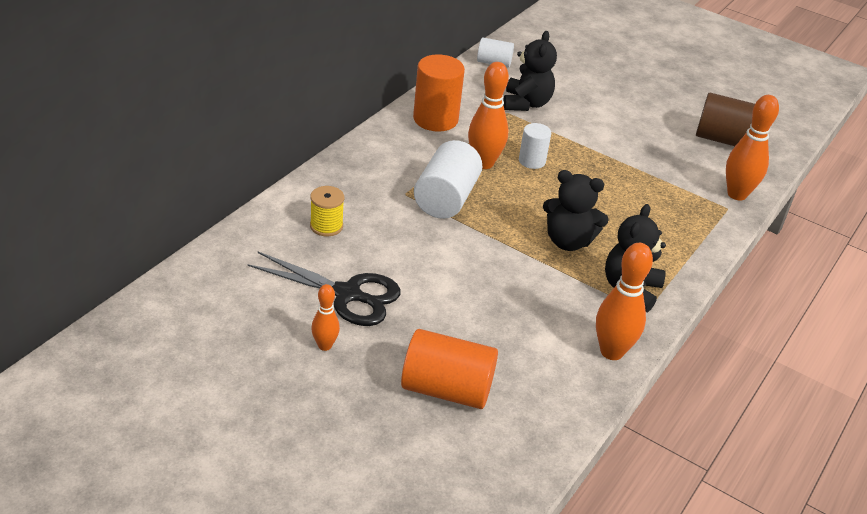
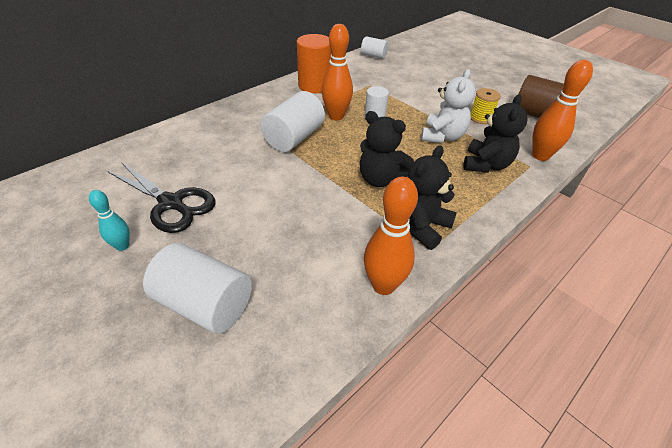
camera: 15 degrees right, 5 degrees up
(325, 345) = (122, 246): orange bowling pin -> turquoise bowling pin
(326, 226) = (190, 149): yellow spool -> yellow spool (480, 118)
(447, 389) = (205, 304): orange cylinder -> white cylinder
(526, 103) = (386, 81): black teddy bear -> black teddy bear (486, 165)
(621, 180) = (442, 136): none -> white teddy bear

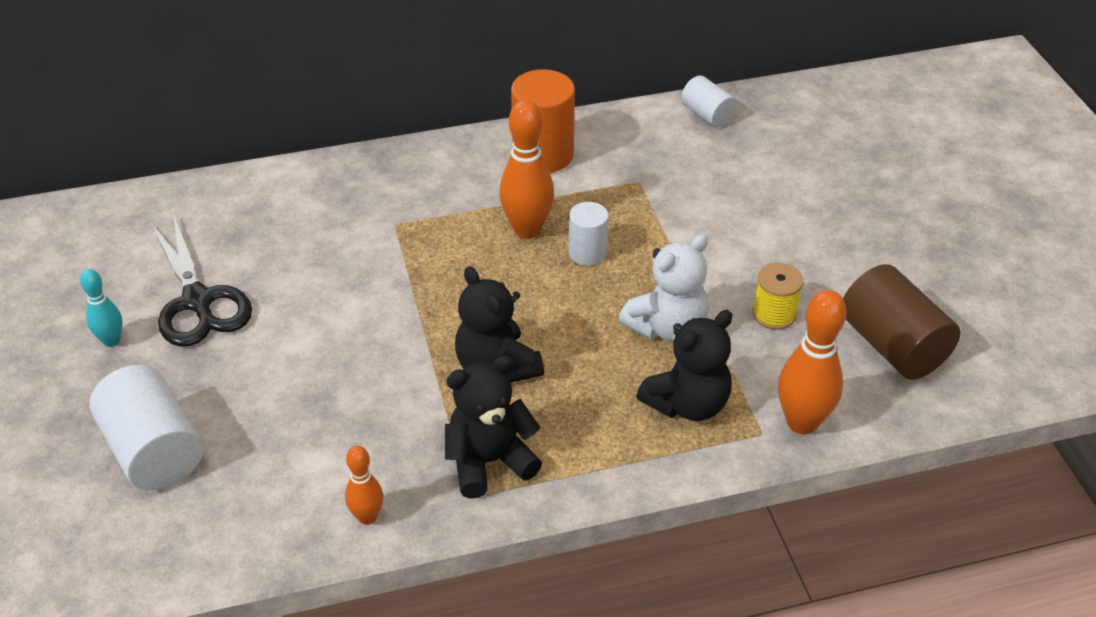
camera: 30 degrees right, 0 degrees up
(294, 138) = (430, 250): white cylinder -> none
(383, 285) = (367, 517): orange bowling pin -> orange bowling pin, size x0.57

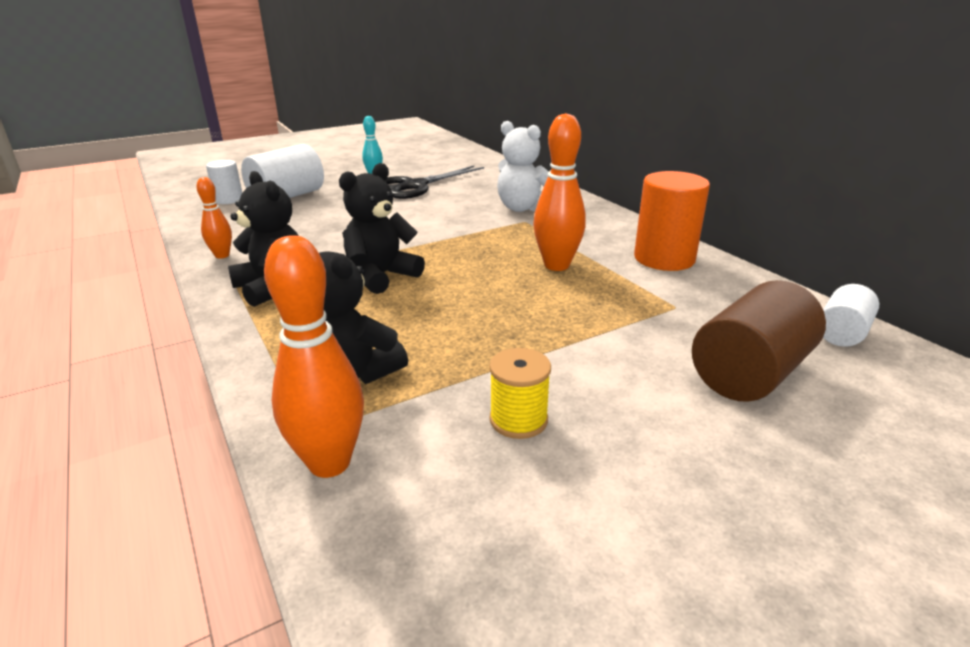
camera: 75 degrees right, 15 degrees down
(587, 253) = (546, 294): white cylinder -> white cylinder (229, 200)
(667, 327) = (462, 348): white teddy bear -> white teddy bear (523, 208)
(892, 346) = (507, 549): brown cylinder -> brown cylinder (749, 373)

